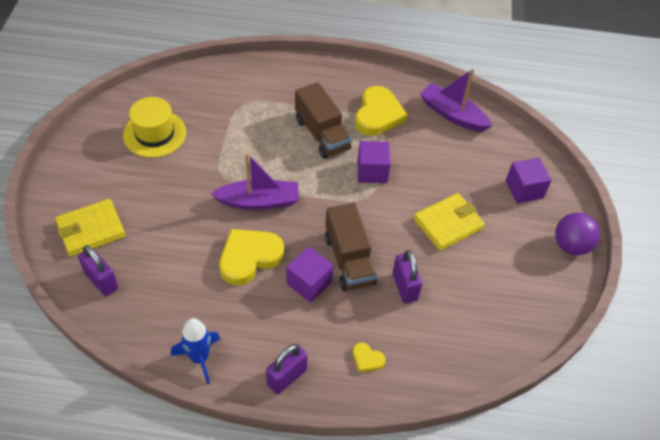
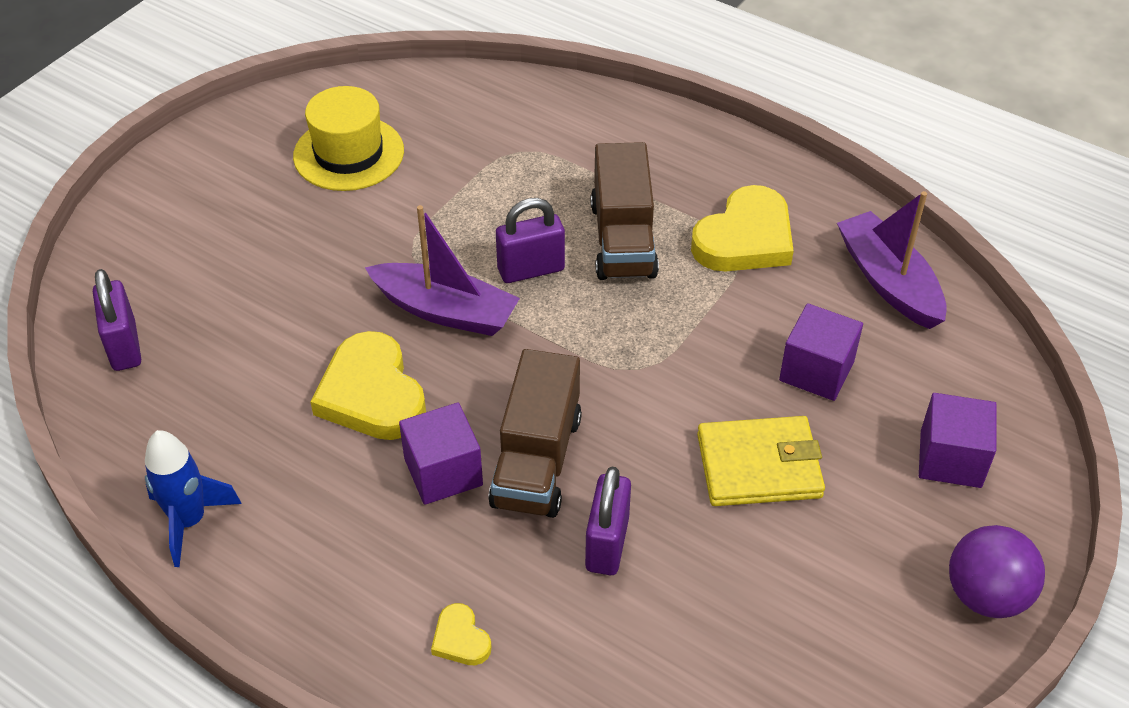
camera: 30 degrees right, 5 degrees down
(91, 229) = (160, 264): yellow wallet -> none
(249, 257) = (371, 394): yellow heart -> yellow heart turned 105 degrees counterclockwise
(286, 377) = (306, 610): purple padlock -> purple padlock (531, 269)
(372, 171) = (673, 328): purple cube -> purple cube (816, 371)

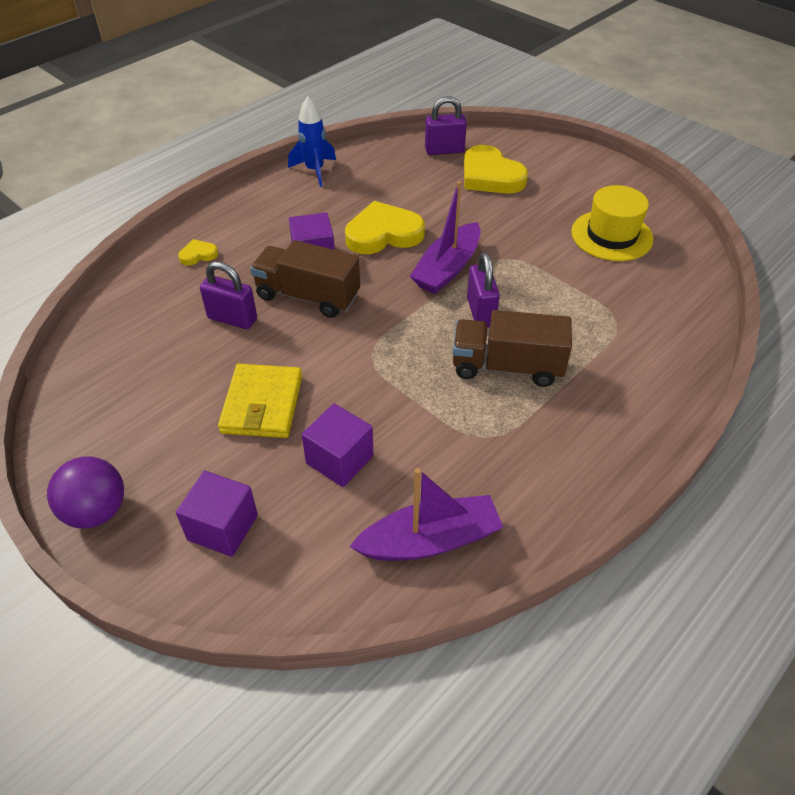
camera: 100 degrees right, 0 degrees up
(745, 238) = (499, 445): yellow heart -> yellow heart (490, 176)

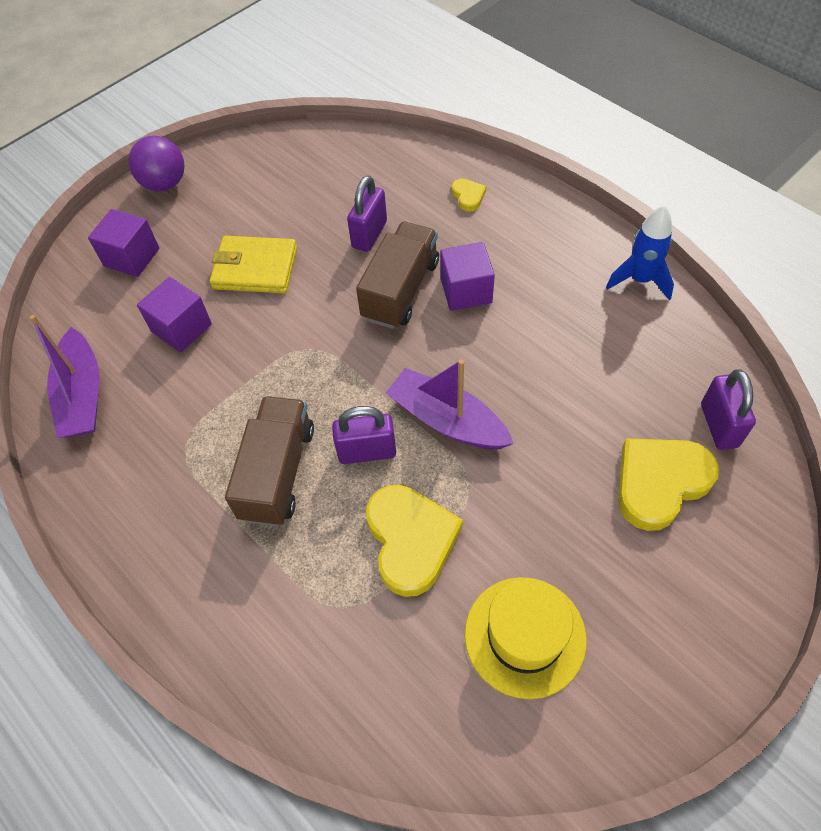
camera: 95 degrees right, 10 degrees up
(383, 234) = (513, 354): yellow heart -> yellow heart (410, 540)

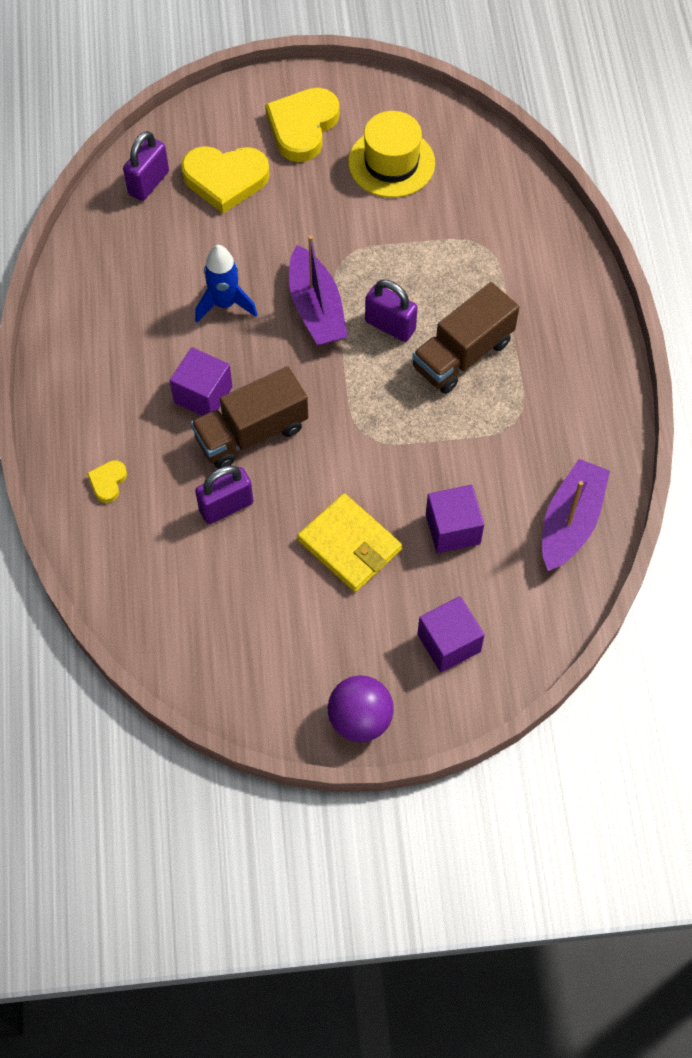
camera: 145 degrees left, 5 degrees up
(410, 540) = (410, 253): yellow heart -> yellow heart (302, 127)
(640, 280) = (70, 308): blue rocket -> blue rocket (225, 304)

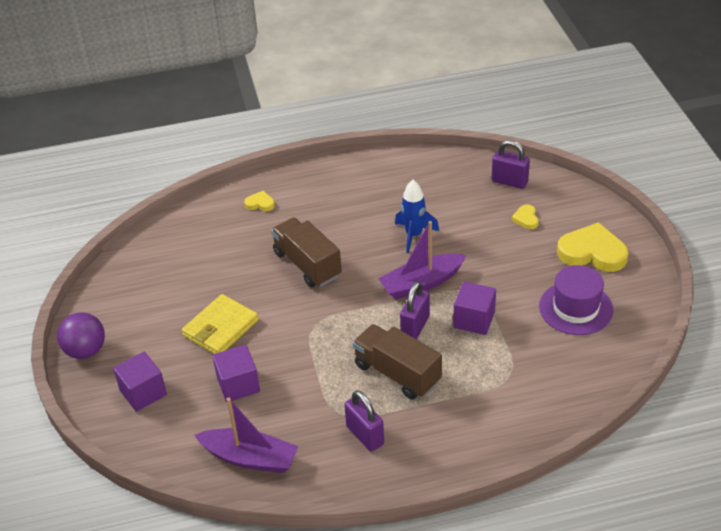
camera: 85 degrees right, 20 degrees down
(203, 395) = (335, 236): purple cube -> purple cube (474, 319)
(225, 179) = (526, 219): yellow heart -> yellow heart, size x0.47
(226, 506) = (247, 261): purple padlock -> purple padlock (365, 435)
(391, 163) = (576, 308): yellow hat -> purple hat

